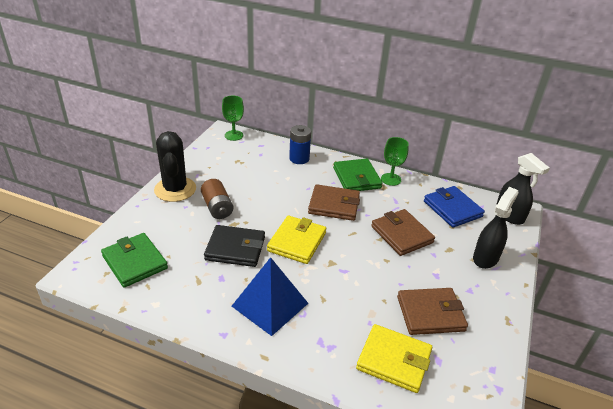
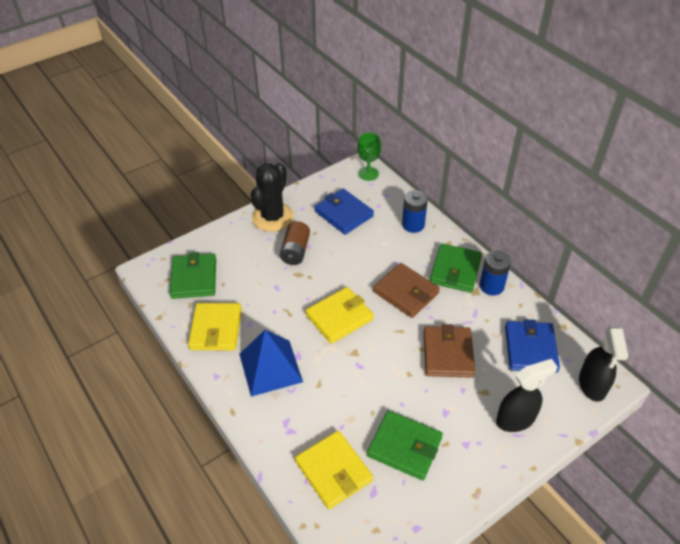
camera: 35 degrees right, 10 degrees up
(191, 295) = (216, 329): none -> yellow wallet
(235, 248) = (281, 300): black wallet -> none
(237, 168) = (343, 214): none -> blue wallet
(391, 179) = (491, 286): green goblet -> blue battery
(430, 313) = (404, 447): brown wallet -> green wallet

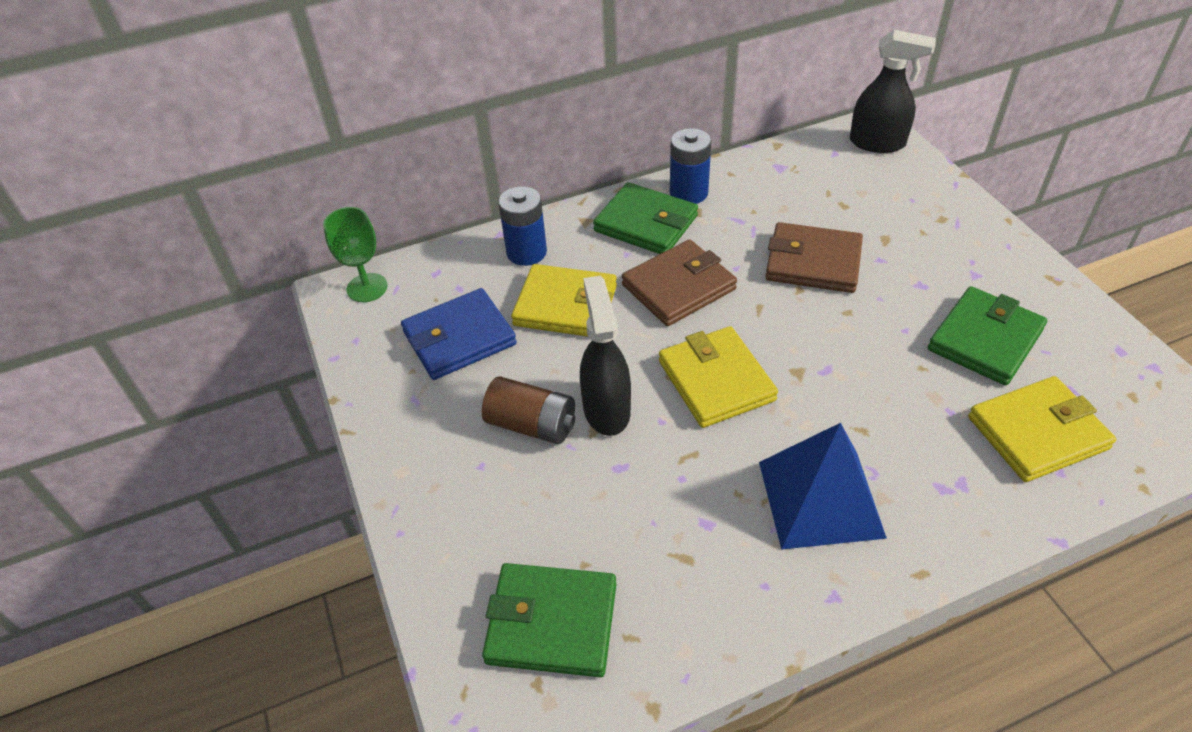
camera: 75 degrees left, 0 degrees up
(216, 329) = (710, 587): yellow wallet -> yellow wallet (566, 305)
(273, 217) = (419, 452): black cactus -> none
(515, 419) = (932, 219): black spray bottle -> black spray bottle (606, 409)
(530, 349) = (812, 181): blue wallet -> none

